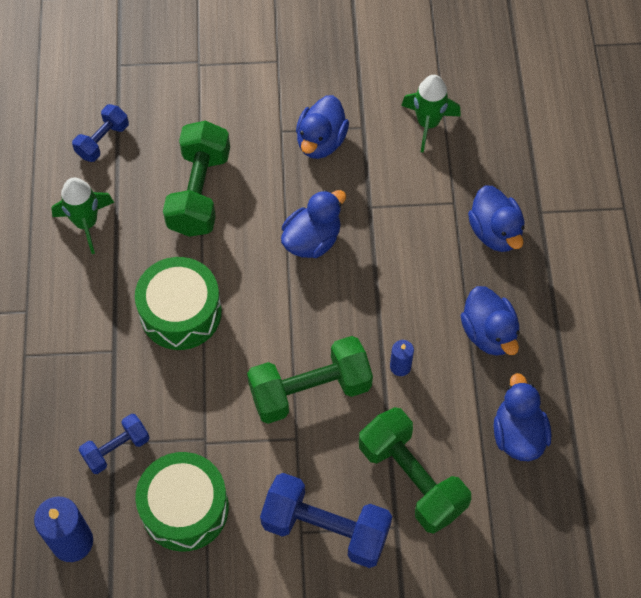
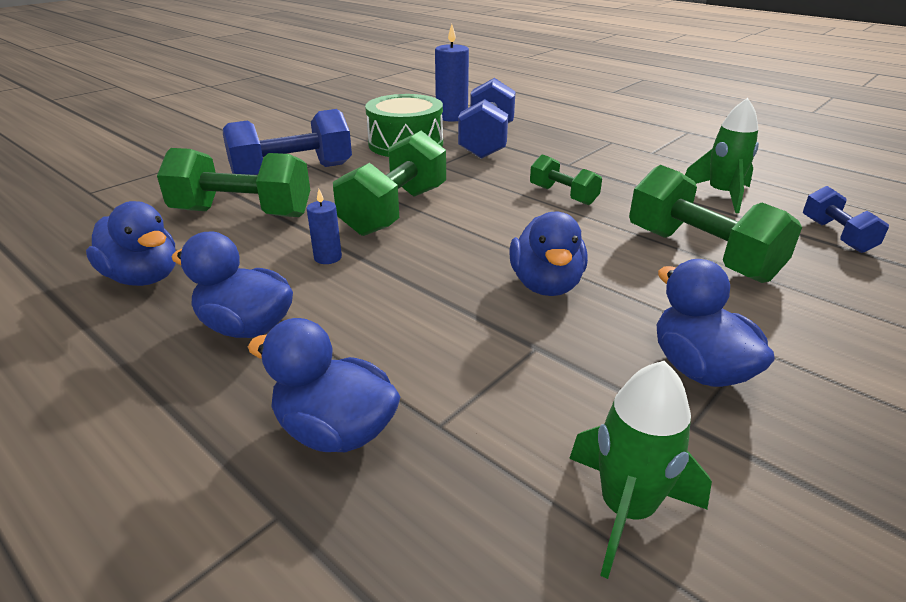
camera: 135 degrees right, 30 degrees down
(116, 449) = (487, 142): blue dumbbell -> blue dumbbell, size x1.80
(181, 312) = (563, 195): green drum -> green dumbbell

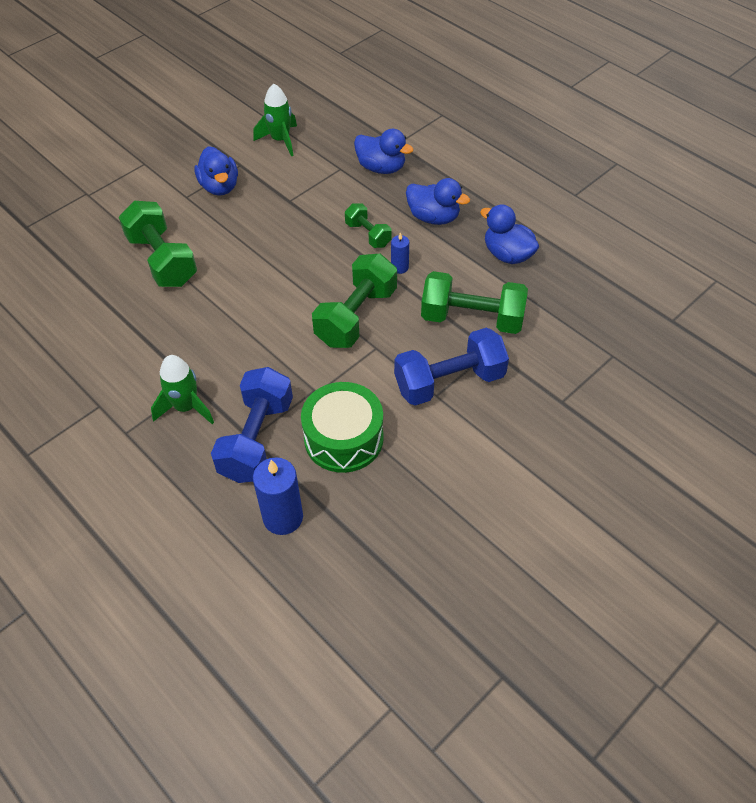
camera: 175 degrees left, 20 degrees up
(546, 285) = (270, 239): blue duck -> none
(563, 195) = (220, 332): green dumbbell -> green dumbbell (368, 235)
(721, 195) = (94, 326): green rocket -> green rocket (186, 407)
(836, 235) = (57, 274): blue dumbbell -> none

